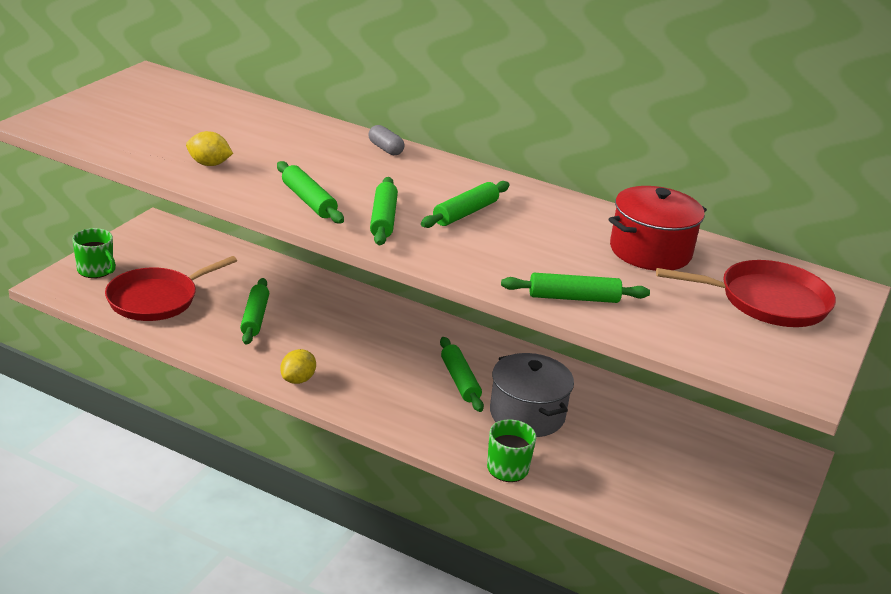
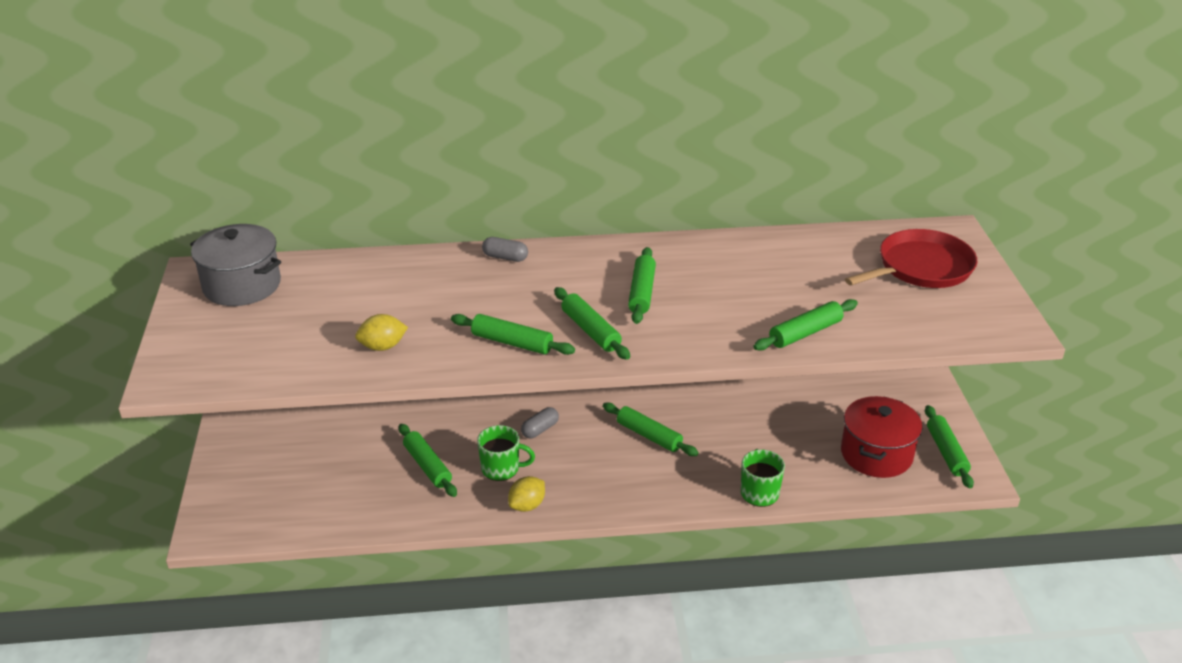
camera: 30 degrees left, 5 degrees up
(96, 270) = (229, 495): green mug -> green mug (501, 469)
(156, 299) = (321, 494): red pan -> none
(298, 380) = (527, 505): yellow lemon -> yellow lemon turned 45 degrees clockwise
(373, 334) = (540, 429): none -> grey capsule
(527, 414) = (725, 438): grey pot -> grey pot (242, 285)
(650, 251) = (804, 262): red pot -> red pot (876, 454)
(739, 529) = (946, 452): none -> green rolling pin

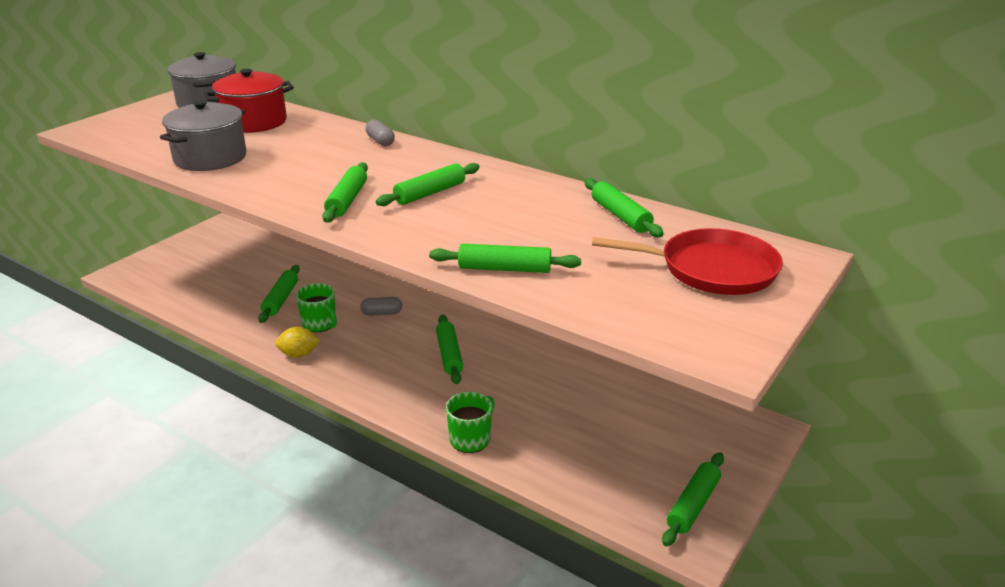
camera: 40 degrees right, 5 degrees down
(383, 347) = (210, 158): yellow lemon -> grey pot
(512, 343) = (284, 186): green rolling pin -> green rolling pin (620, 216)
(876, 454) = (619, 468): red pot -> red pot (254, 122)

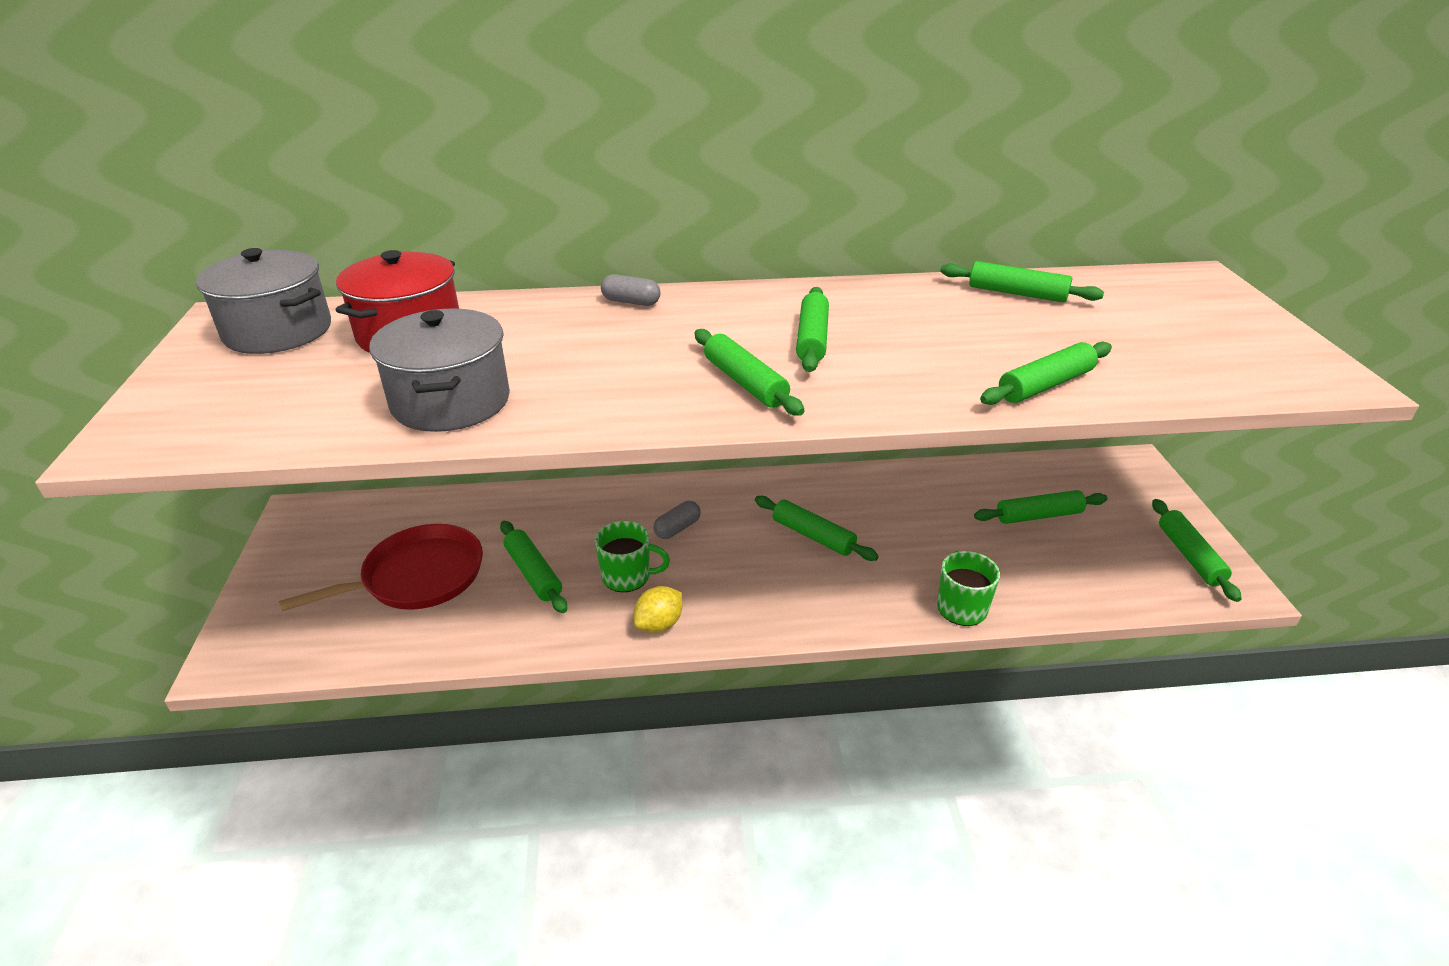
camera: 40 degrees left, 5 degrees up
(619, 420) = (1038, 515): none -> green rolling pin
(711, 269) = (1175, 312): red pan -> red pan (417, 577)

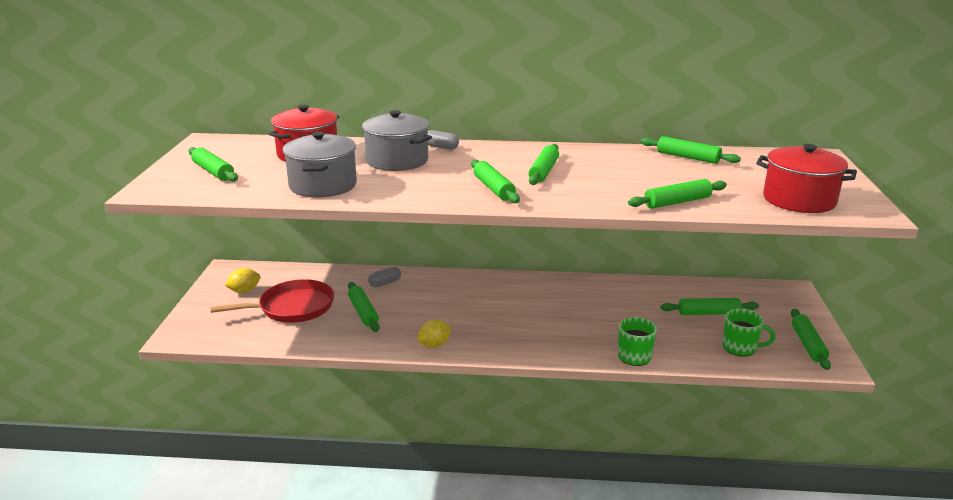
camera: 10 degrees right, 10 degrees down
(278, 331) = (235, 148): grey pot -> grey pot (397, 161)
(332, 553) = (244, 291): none -> yellow lemon
(627, 577) = (421, 319): green mug -> green mug (740, 348)
(677, 528) = (460, 298): grey capsule -> grey capsule (385, 283)
(813, 536) = (548, 310): green rolling pin -> green rolling pin (213, 172)
(1220, 364) = (799, 200): none -> red pot

